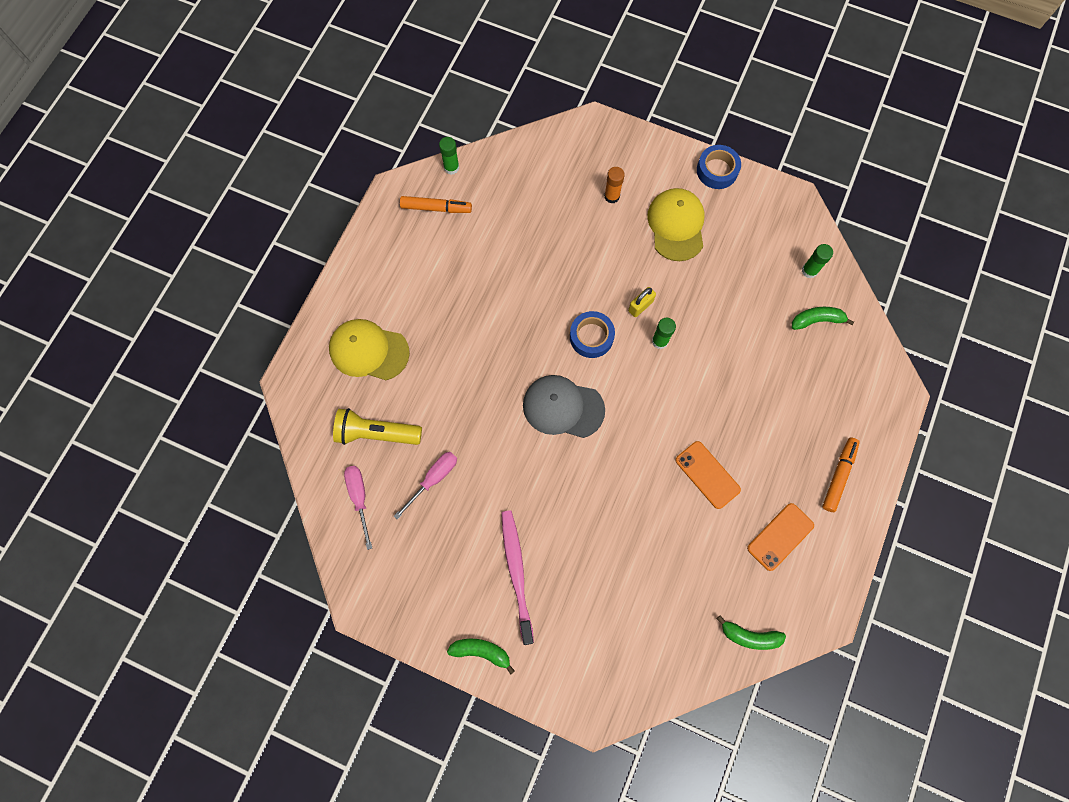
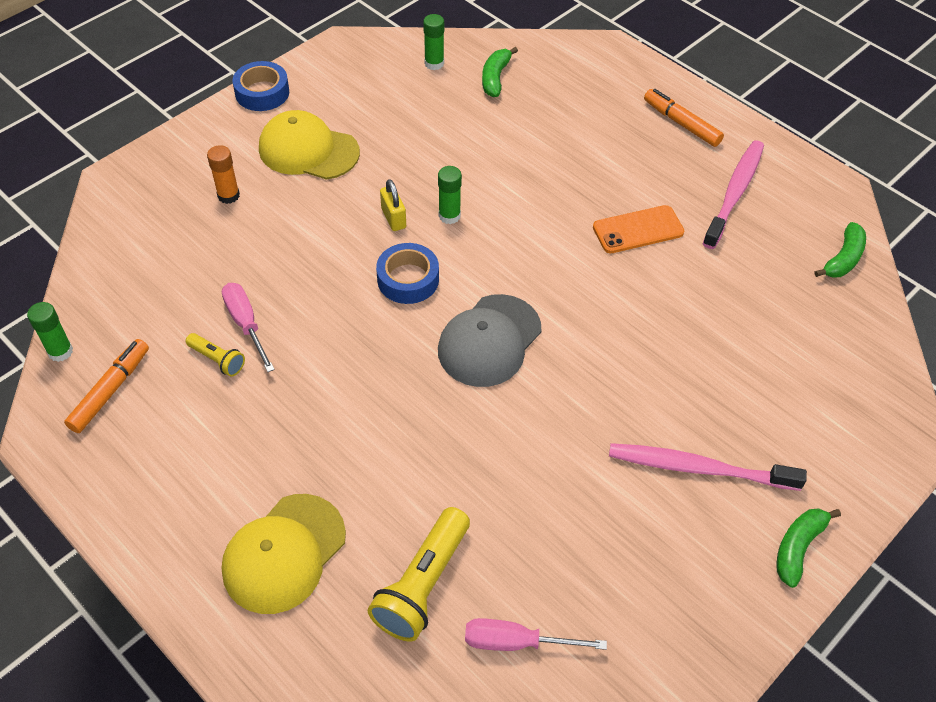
camera: 70 degrees left, 20 degrees down
(433, 479) = (527, 528): pink screwdriver -> pink screwdriver (246, 324)
(481, 254) = (217, 360): none -> yellow flashlight
(780, 536) = (734, 193): orange phone -> pink toothbrush

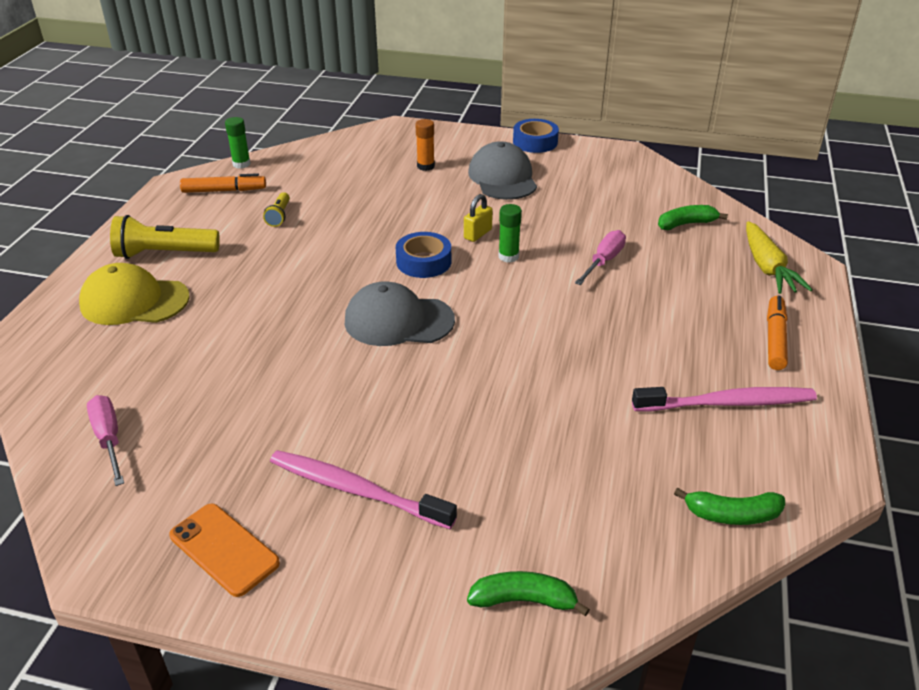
camera: 60 degrees right, 15 degrees down
(246, 324) = (319, 214): pink screwdriver -> pink screwdriver (603, 261)
(308, 150) = (502, 178): yellow cap -> grey cap
(422, 585) = (139, 372): yellow flashlight -> yellow flashlight (164, 254)
(434, 63) = (661, 193): green glue stick -> none
(593, 71) = (767, 267): none -> yellow carrot
(638, 230) = (606, 357): orange phone -> orange phone (224, 549)
(698, 468) = (356, 490): pink toothbrush -> pink toothbrush turned 45 degrees counterclockwise
(798, 547) = (308, 597): green banana -> green banana (524, 600)

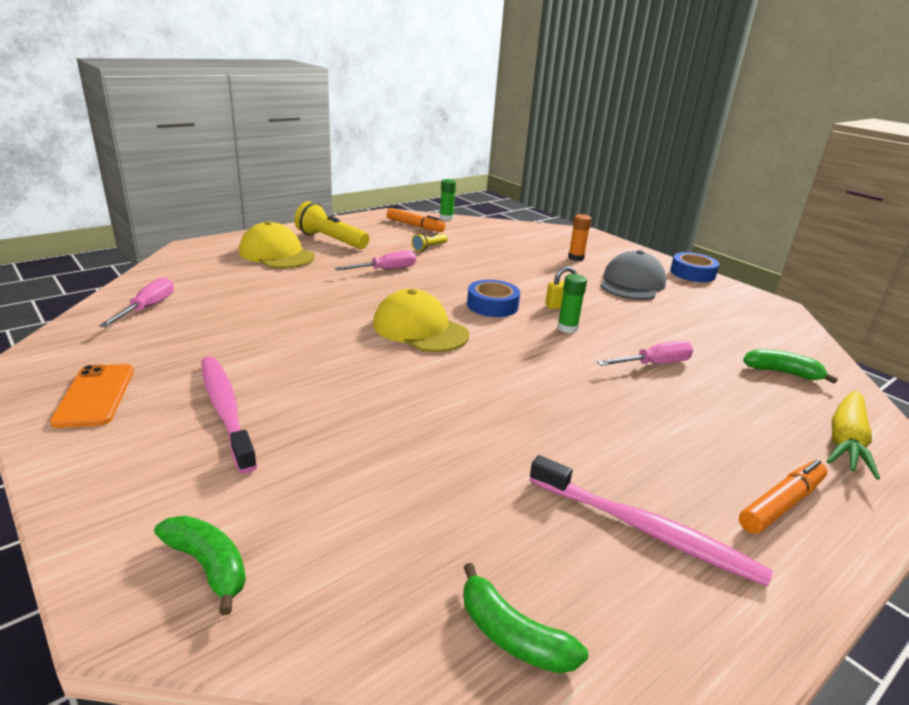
camera: 35 degrees right, 10 degrees down
(277, 266) = (386, 270): none -> pink screwdriver
(398, 321) = (420, 329): grey cap -> yellow cap

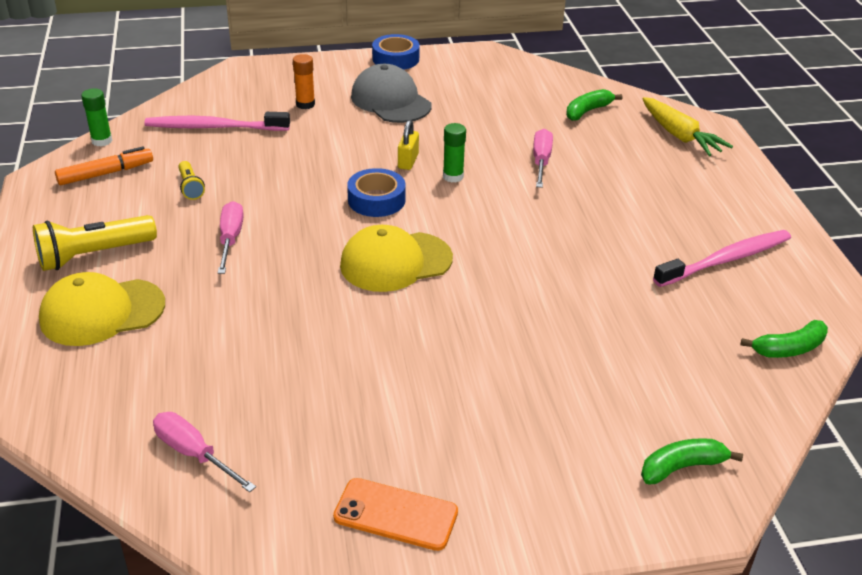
camera: 60 degrees left, 10 degrees up
(225, 410) = (476, 425): pink toothbrush -> pink toothbrush (214, 127)
(781, 504) = (726, 196): orange marker -> none

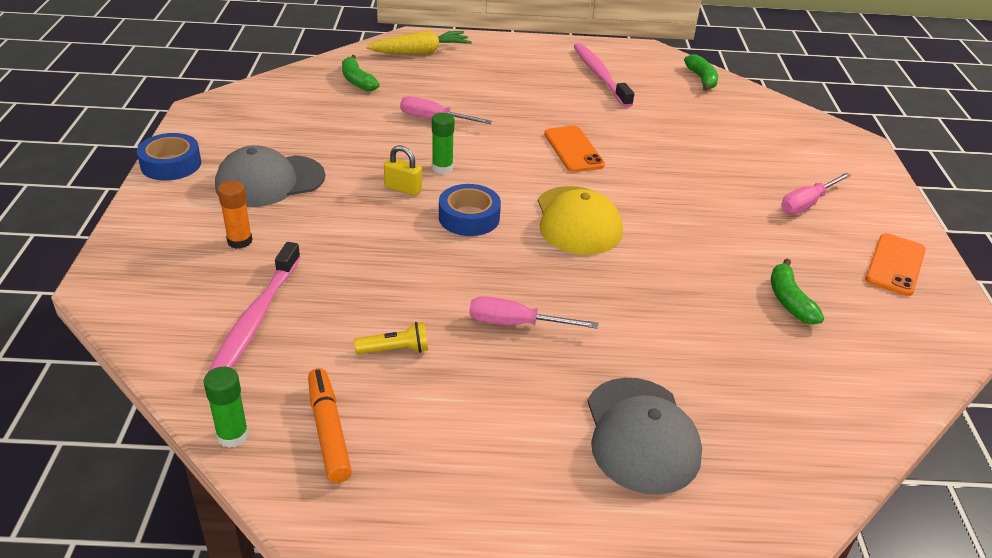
camera: 80 degrees left, 0 degrees up
(93, 255) = (525, 443): yellow flashlight -> none
(102, 312) = (641, 435): yellow cap -> grey cap
(194, 454) = (853, 370): pink screwdriver -> pink screwdriver (807, 204)
(532, 251) = (573, 149): none -> orange phone
(682, 467) = (821, 142): green banana -> green banana (789, 300)

